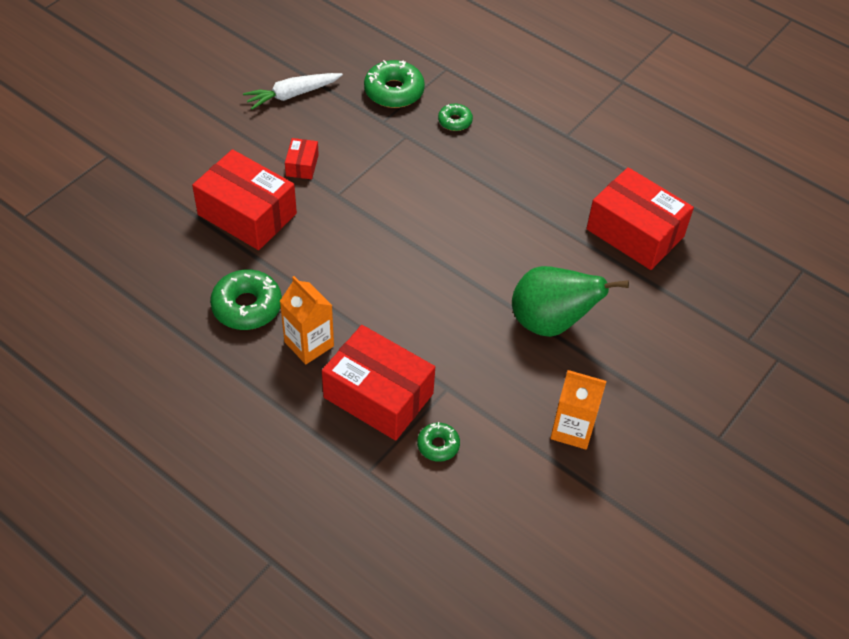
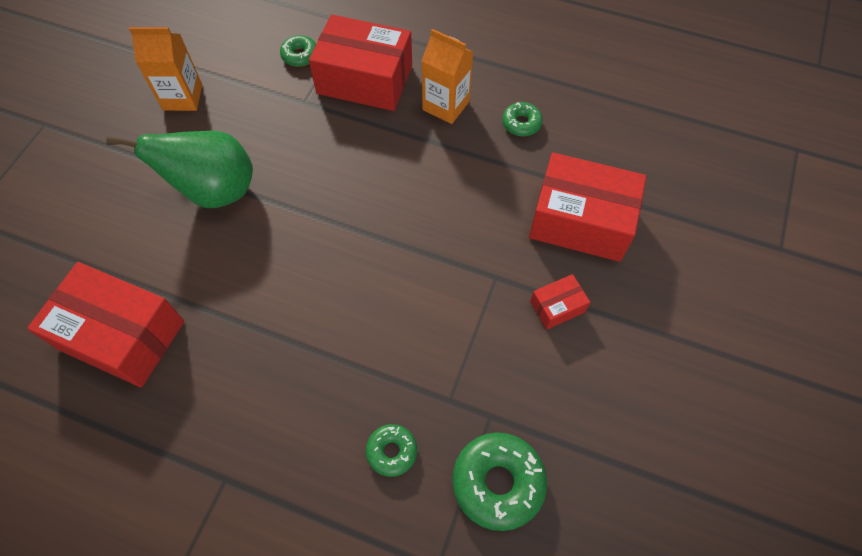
camera: 165 degrees right, 10 degrees up
(247, 306) = (521, 123): green donut -> green donut, size x0.56
(292, 95) = (633, 423): white carrot -> none
(302, 165) = (557, 307): red box -> red box turned 75 degrees clockwise

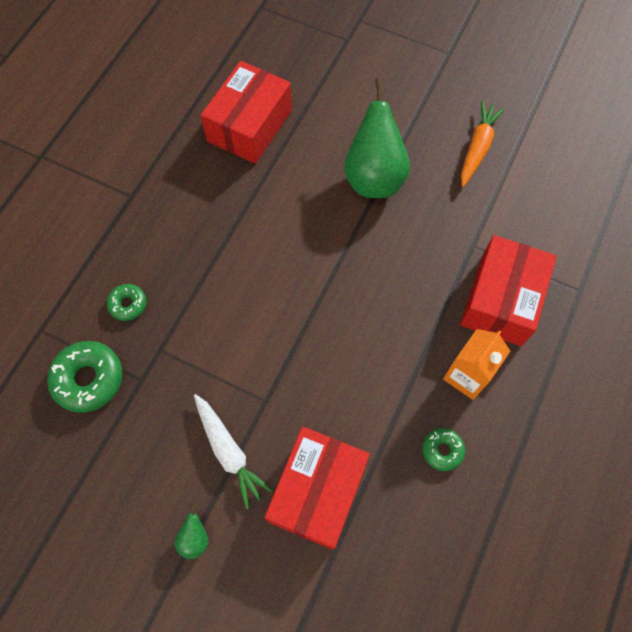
camera: 95 degrees right, 5 degrees up
(182, 97) = (477, 147): orange carton -> orange carrot
(300, 55) = (532, 242): green donut -> none
(557, 307) = (229, 451): red box -> white carrot
(653, 328) = (195, 538): none -> green pear

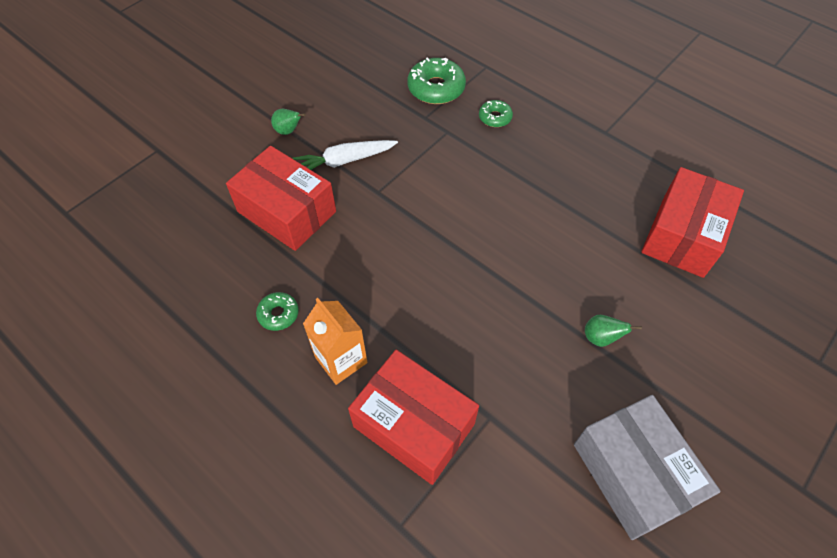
camera: 105 degrees right, 10 degrees down
(250, 126) = (683, 235): red box -> red box turned 75 degrees clockwise
(374, 177) = (600, 338): green pear -> green pear, size x0.42
(477, 147) = (633, 473): orange carrot -> grey box

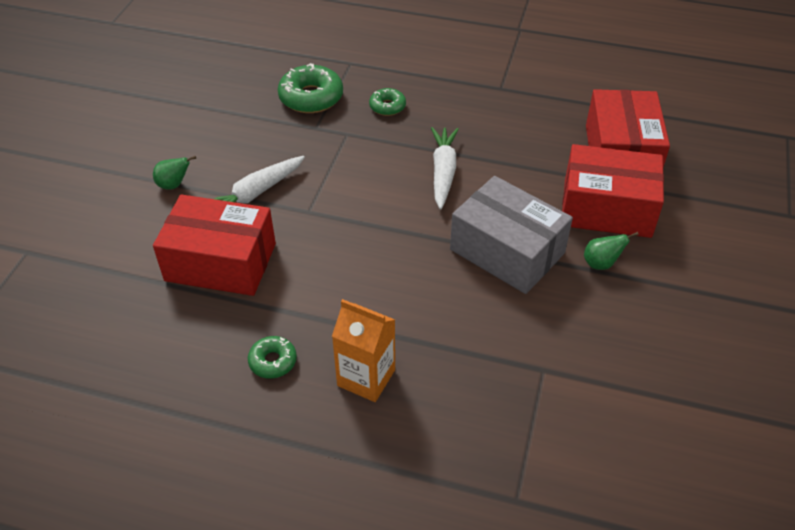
camera: 25 degrees left, 10 degrees down
(414, 425) = (475, 406): red box -> red box (607, 208)
(508, 196) = (443, 172): none -> white carrot
(633, 473) = (695, 364): grey box -> grey box (507, 251)

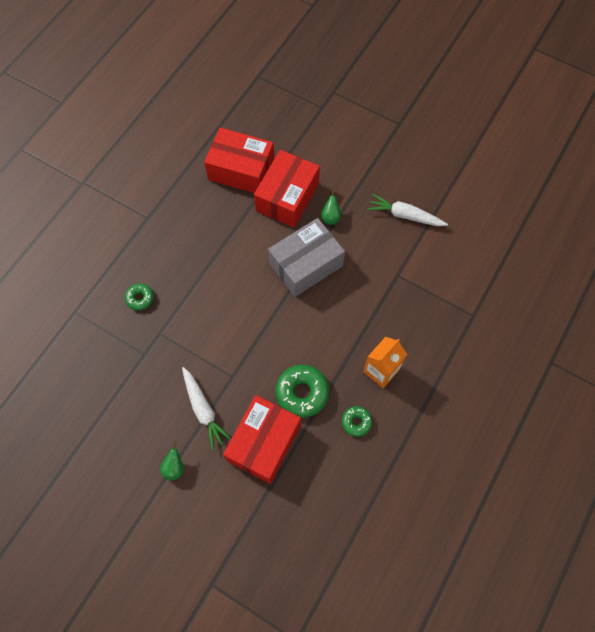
camera: 75 degrees left, 20 degrees up
(311, 97) = (108, 350): green donut -> green donut (302, 393)
(443, 172) = (223, 280): white carrot -> white carrot (405, 215)

